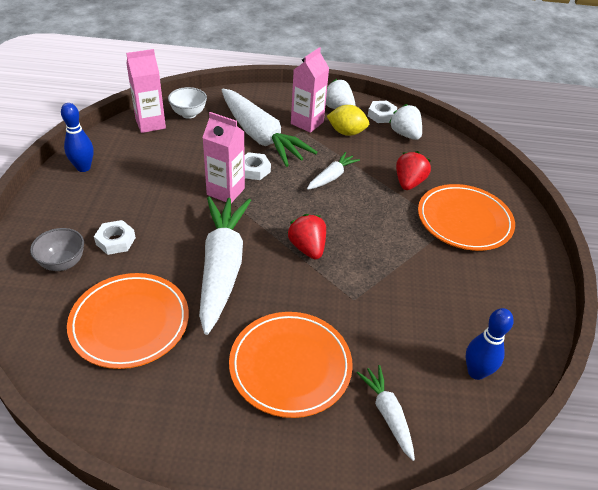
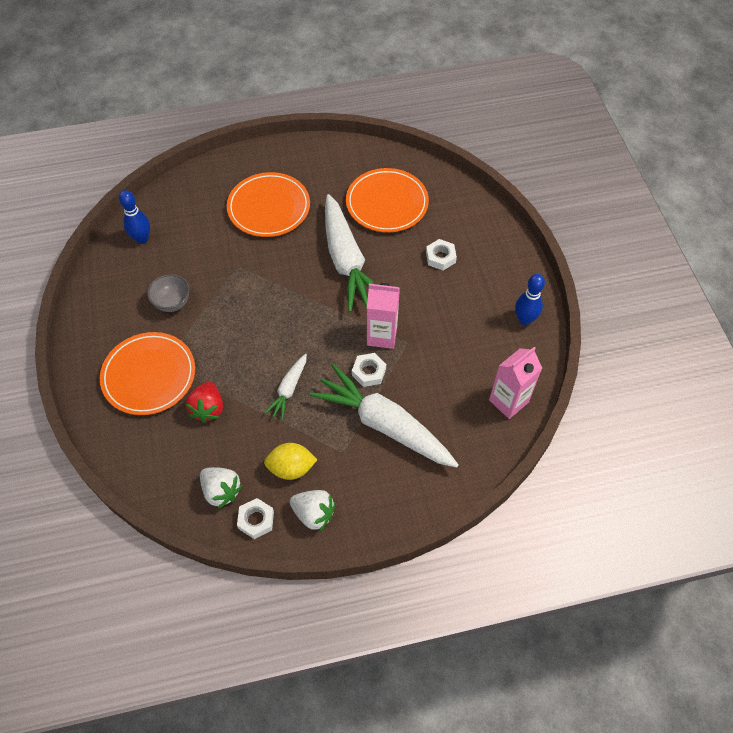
camera: 165 degrees right, 15 degrees up
(63, 263) = (464, 228): grey bowl -> grey bowl (172, 303)
(189, 114) = (480, 433): white bowl -> none
(307, 123) = (342, 469): pink carton -> none
(307, 248) = (286, 299): red strawberry -> none
(387, 414) = (200, 198): white carrot -> none

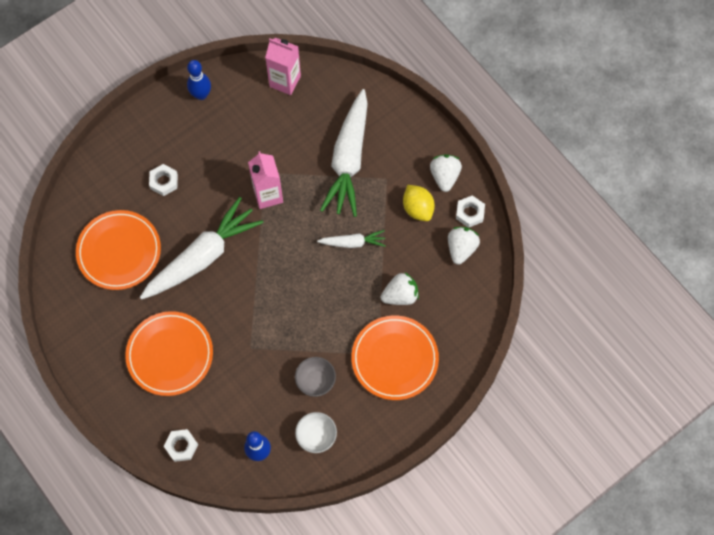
camera: 115 degrees left, 10 degrees up
(124, 284) = (316, 436): none -> white bowl
(208, 408) = (400, 295): red strawberry -> white strawberry
(369, 372) = (307, 190): white nut -> white nut (181, 446)

